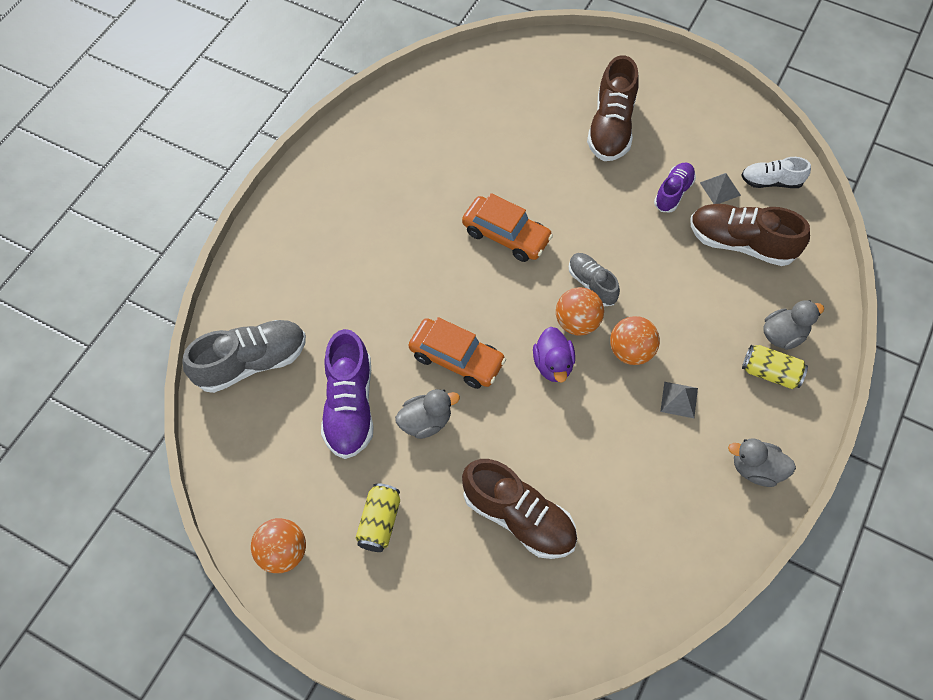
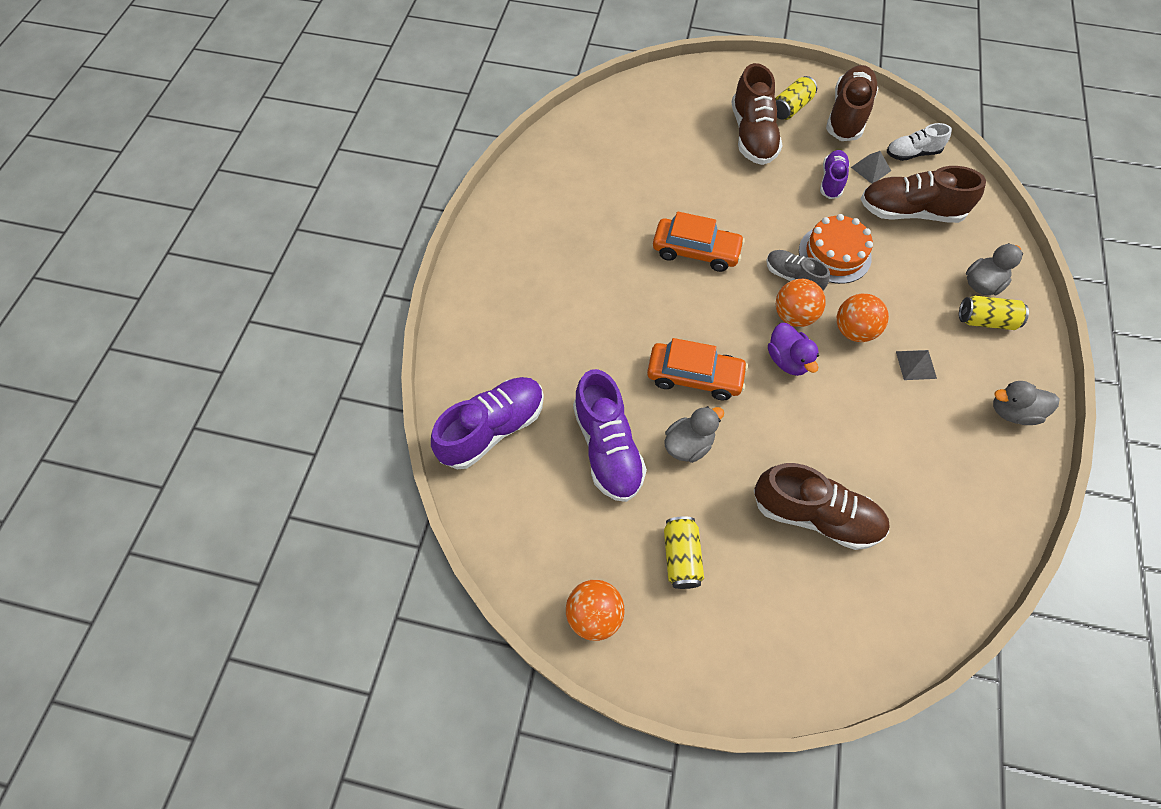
camera: 15 degrees left, 0 degrees up
(251, 362) = (492, 429): grey shoe -> purple shoe
(644, 269) = (834, 254): none -> orange cake
(663, 105) = (791, 108): none -> yellow can
(719, 126) = (847, 115): none -> brown shoe

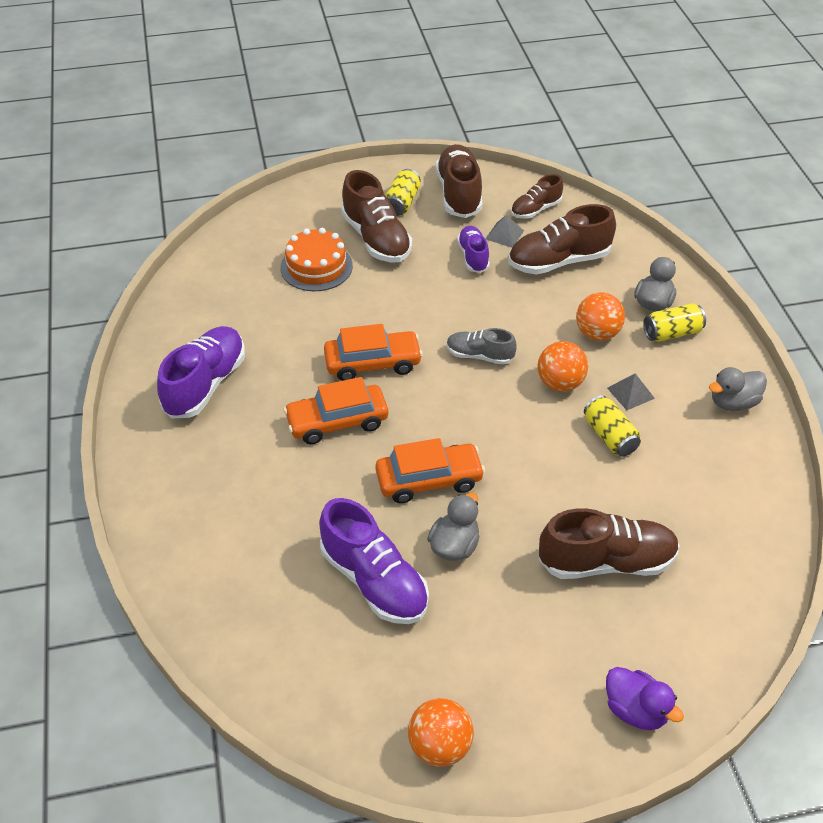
camera: 25 degrees left, 15 degrees down
(492, 429) = (242, 611): purple shoe -> purple shoe (205, 384)
(641, 294) = (337, 422): none -> orange car
(681, 557) = (499, 653): yellow can -> yellow can (610, 436)
(787, 360) = (511, 432): purple duck -> purple duck (635, 710)
(793, 316) = (497, 390): orange ball -> orange ball (597, 333)
(834, 254) = (508, 321): orange cake -> orange cake (316, 267)
(912, 153) = (535, 209): white shoe -> brown shoe

